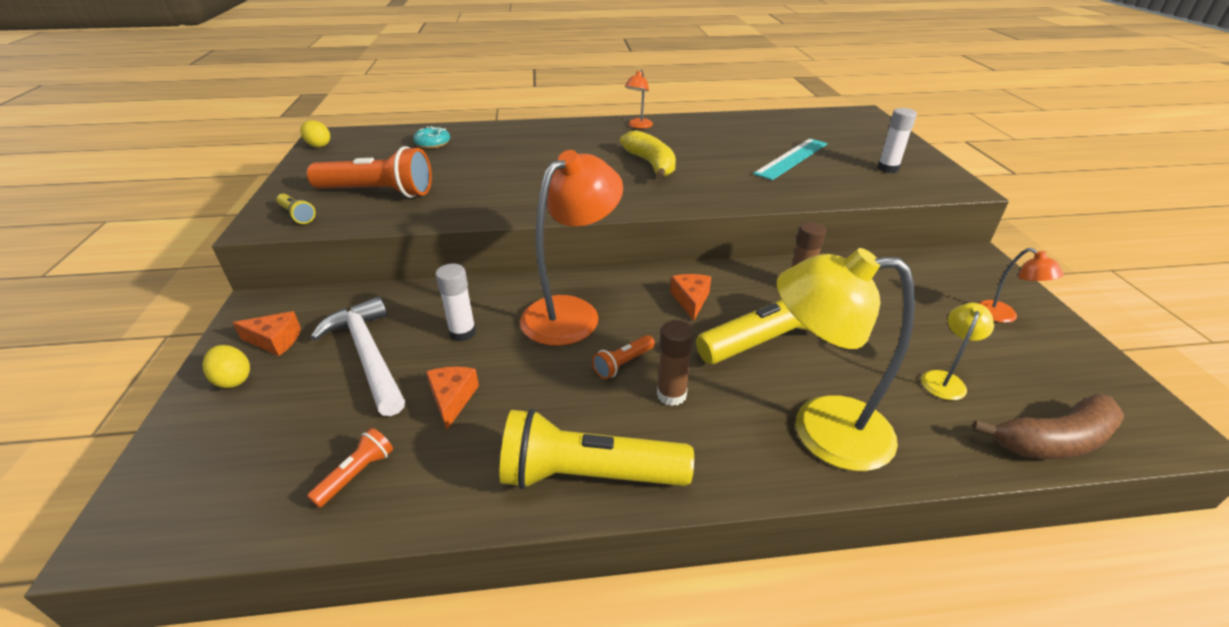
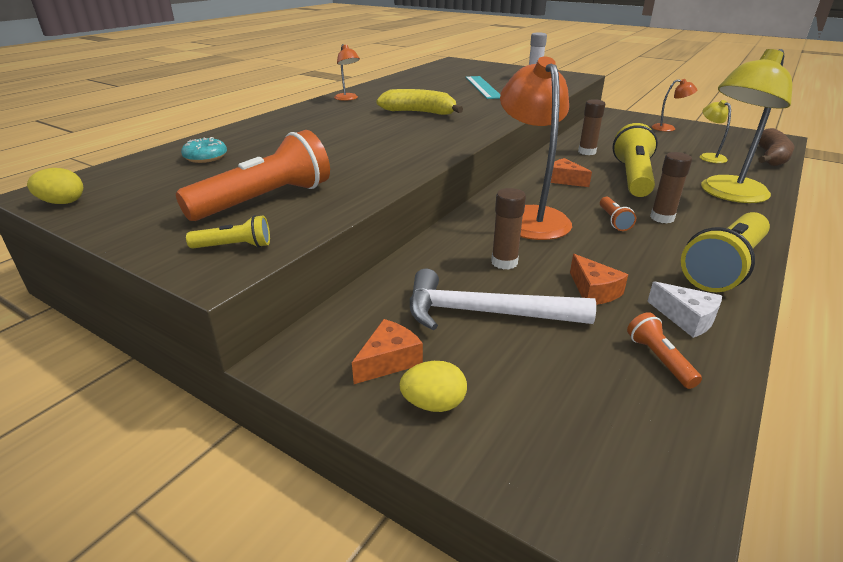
camera: 50 degrees left, 5 degrees down
(444, 473) = (686, 318): none -> white cheese
(452, 399) = (594, 291): orange cheese -> orange cheese turned 150 degrees counterclockwise
(462, 333) = (504, 262): white glue stick -> brown glue stick

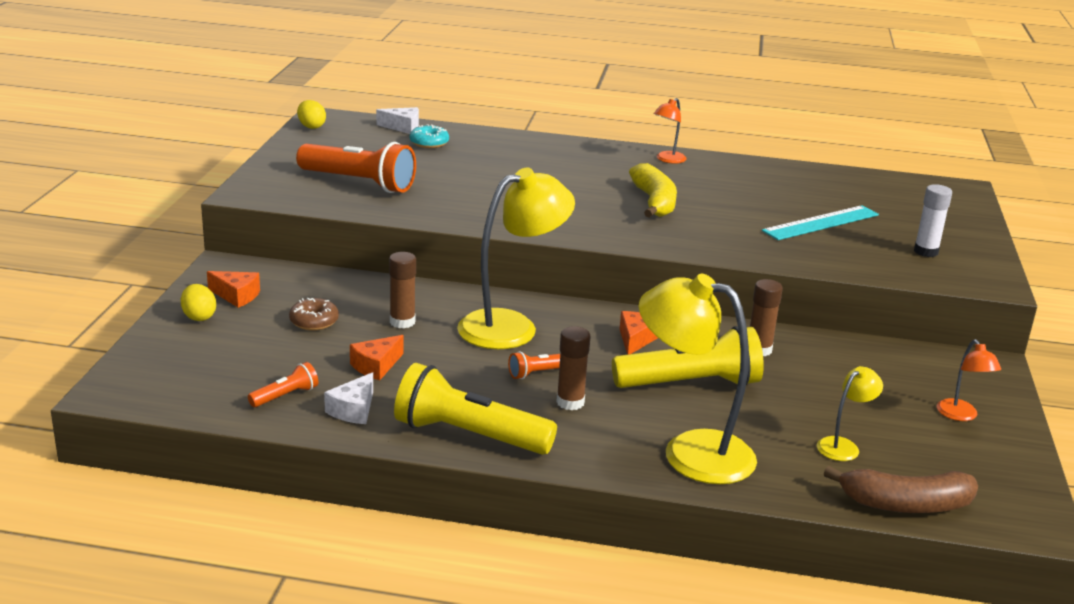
camera: 65 degrees right, 5 degrees down
(147, 161) = (403, 127): none -> white cheese
(234, 246) = (279, 191): yellow flashlight -> none
(484, 313) = (314, 321): white hammer -> brown donut
(530, 216) = (511, 326): orange lamp -> yellow lamp

